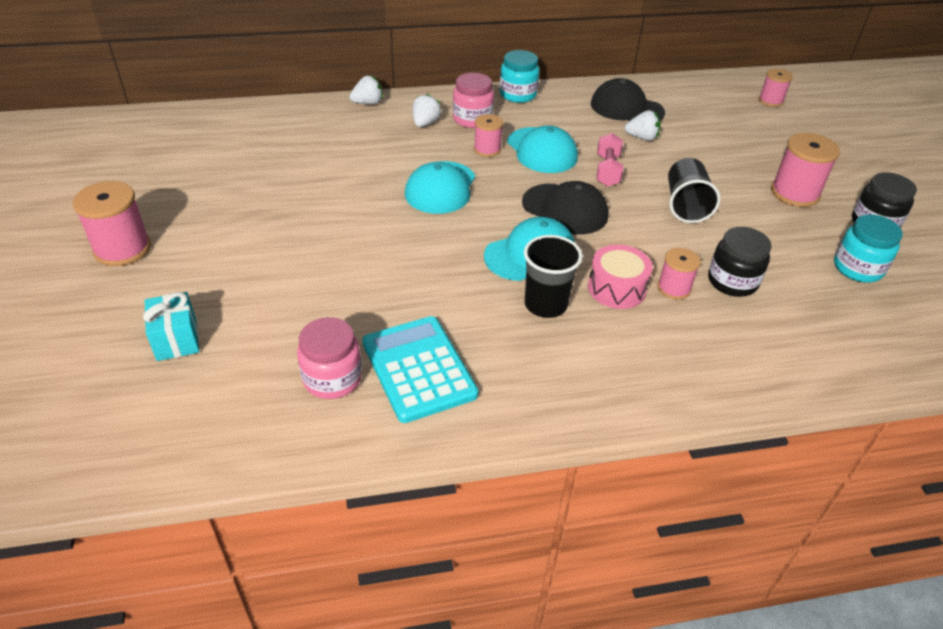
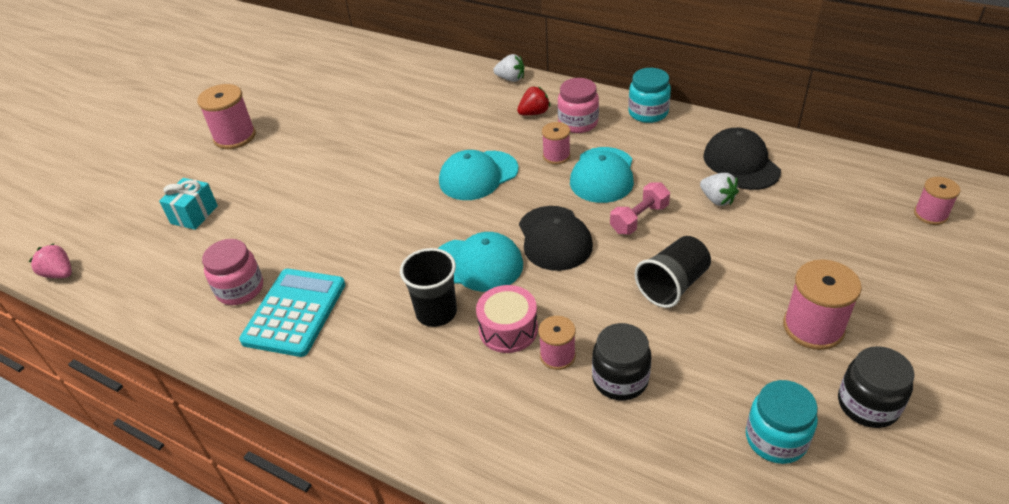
camera: 45 degrees right, 0 degrees up
(66, 479) = (59, 274): none -> pink strawberry
(425, 123) = (534, 113): white strawberry -> red strawberry

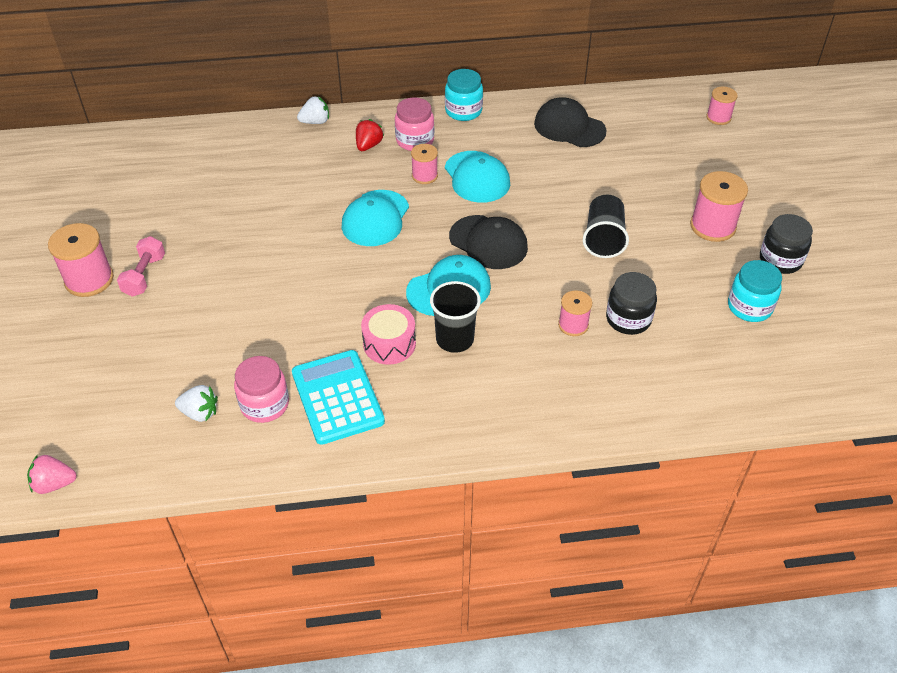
camera: 40 degrees left, 5 degrees up
(194, 215) = (137, 367): turquoise gift -> none
(508, 329) = (521, 324): pink drum -> pink drum (389, 344)
(639, 219) = (536, 200): pink dumbbell -> pink dumbbell (144, 275)
(717, 199) = (577, 162): white strawberry -> white strawberry (200, 413)

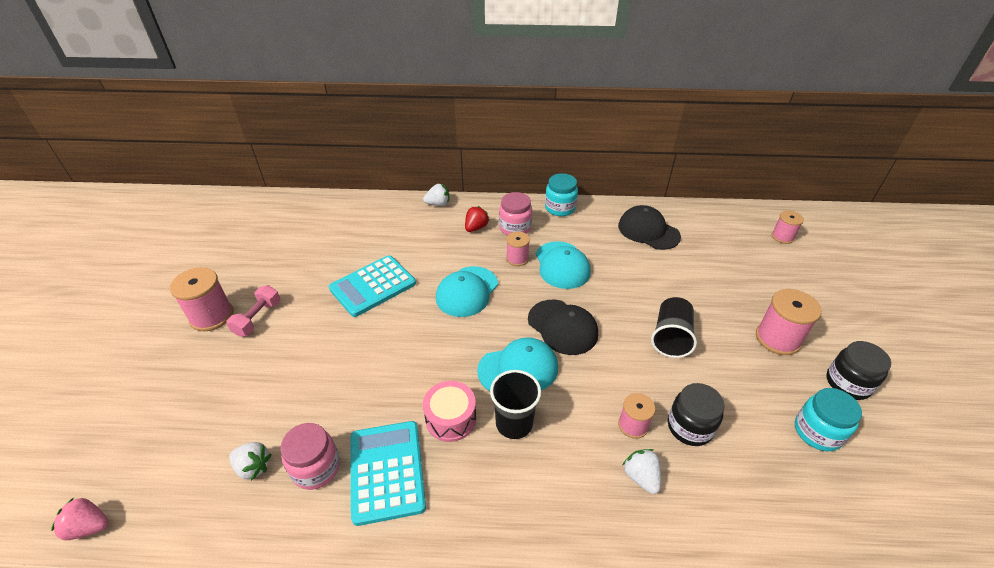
camera: 10 degrees right, 5 degrees down
(266, 225) = (373, 286): none -> turquoise calculator
(585, 367) = (641, 477): none -> white strawberry

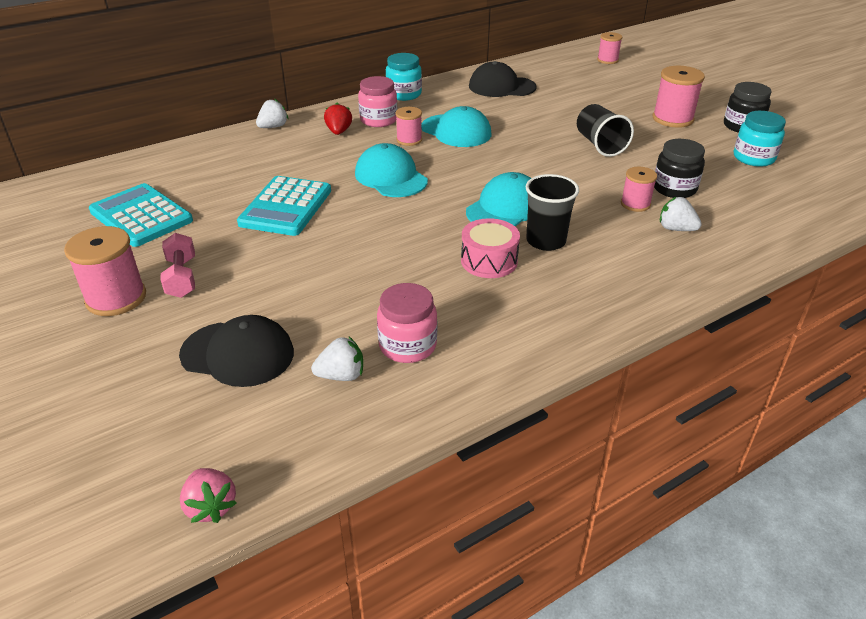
camera: 35 degrees left, 5 degrees down
(89, 527) = (211, 506): pink strawberry -> pink strawberry turned 90 degrees counterclockwise
(386, 471) = (477, 316): turquoise calculator -> turquoise calculator (141, 216)
(467, 291) = (391, 177): turquoise cap -> turquoise cap turned 150 degrees clockwise
(562, 327) = (508, 169): black cap -> black cap (238, 353)

